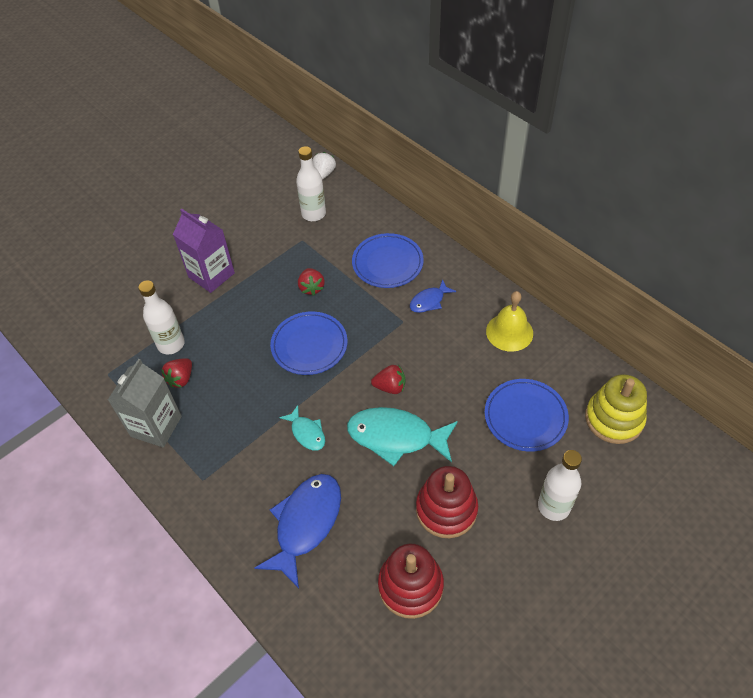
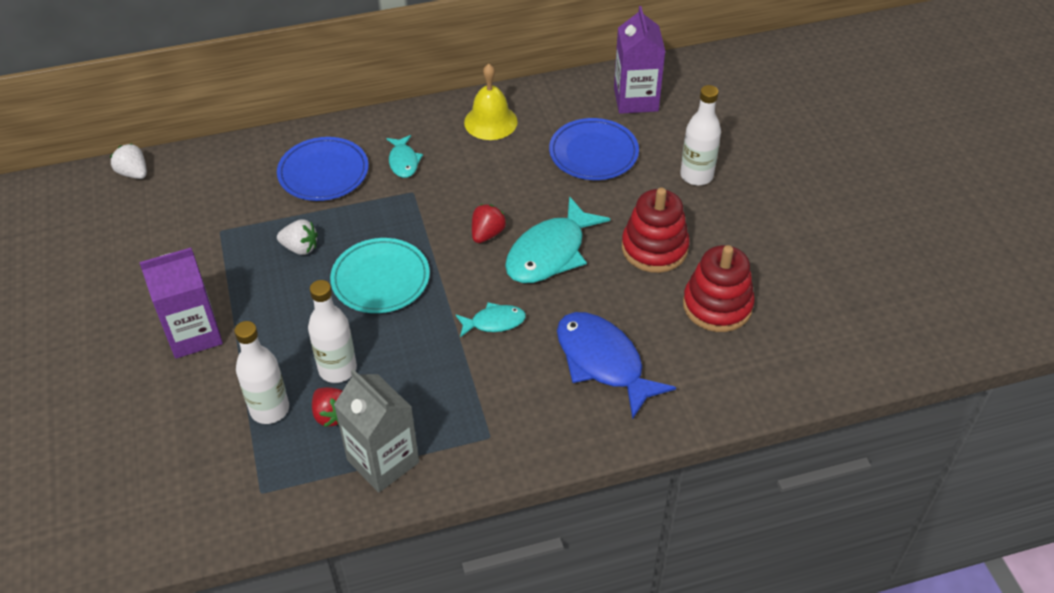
camera: 65 degrees left, 5 degrees down
(309, 345) = (380, 279): blue plate -> turquoise plate
(311, 288) = (300, 248): red strawberry -> white strawberry
(313, 214) = (189, 205): white bottle -> white bottle (337, 369)
(429, 301) = (403, 161): blue fish -> turquoise fish
(614, 419) = (636, 99): yellow stacking toy -> purple carton

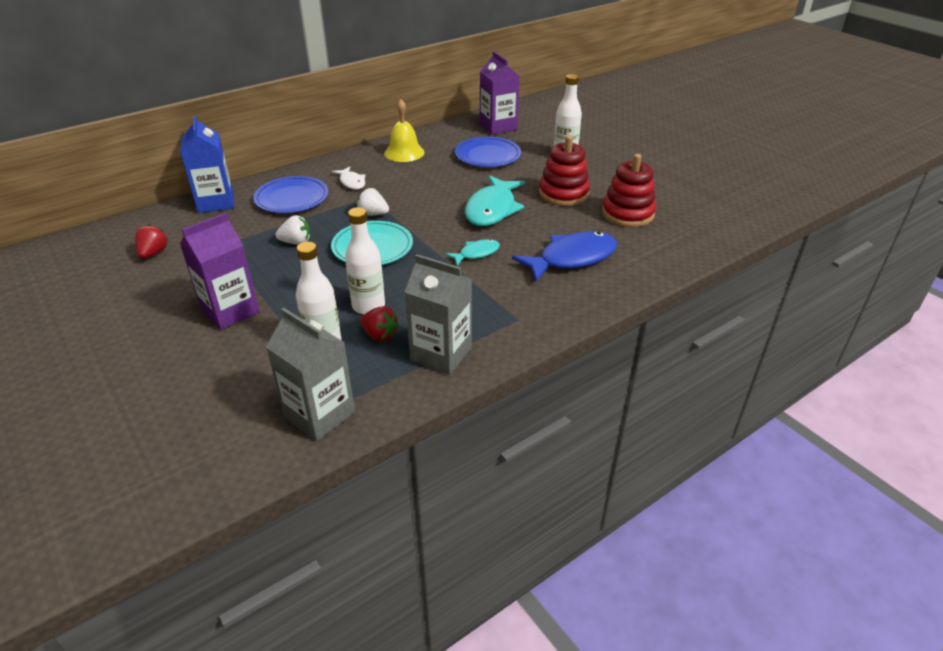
camera: 20 degrees left, 10 degrees down
(133, 173) = (128, 226): white strawberry -> white strawberry (373, 214)
(228, 502) = (319, 414): none -> grey carton
(237, 158) = (216, 202): none -> blue carton
(403, 161) = (352, 182): turquoise fish -> white fish
(487, 234) = (439, 208): red strawberry -> red strawberry (153, 253)
(603, 362) = (572, 258): blue fish -> blue fish turned 120 degrees clockwise

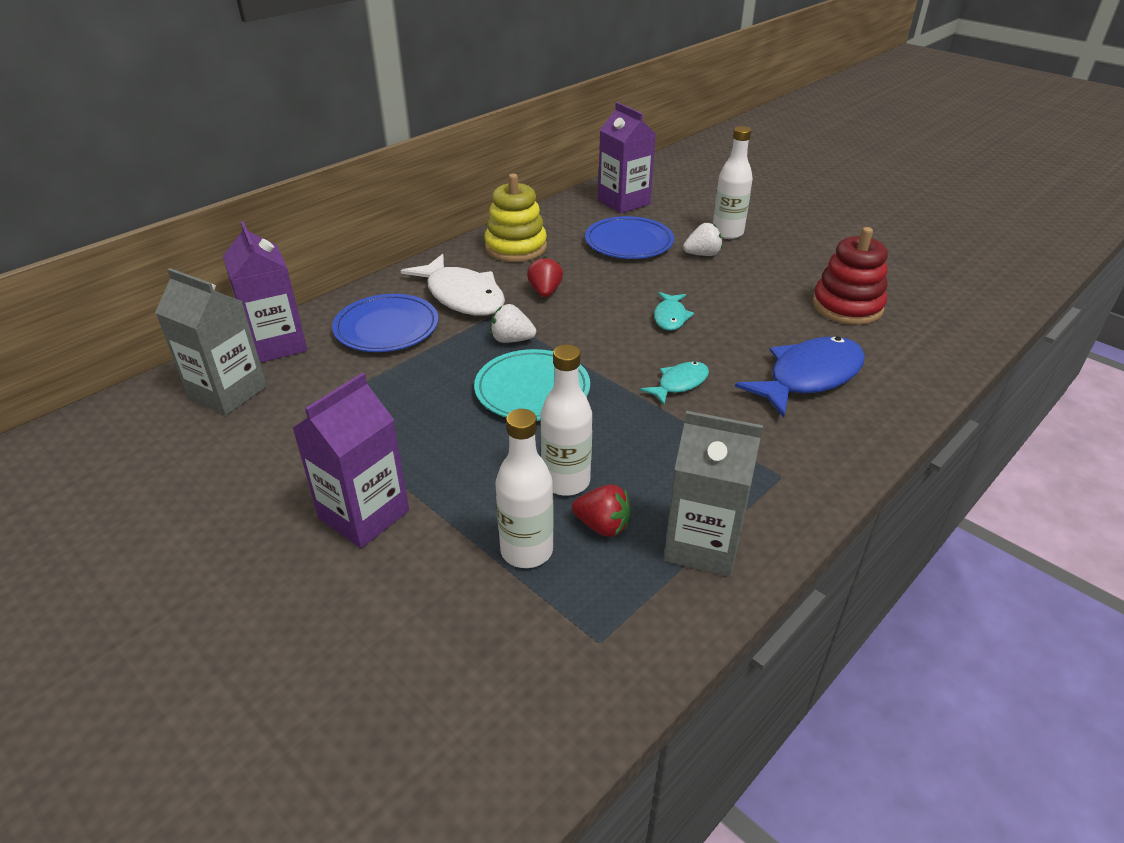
camera: 10 degrees left, 0 degrees up
(153, 253) = (210, 434): red strawberry -> red strawberry (545, 292)
(216, 202) = (277, 344): blue carton -> purple carton
(296, 242) = (420, 394): white strawberry -> white strawberry (702, 254)
(319, 414) = (570, 672): grey carton -> grey carton (228, 392)
(352, 182) = (462, 296): white fish -> white fish, size x1.92
(404, 152) = (516, 247): yellow bell -> yellow stacking toy
(492, 209) = (670, 317): turquoise fish -> turquoise fish, size x0.52
(563, 194) = (752, 286): red stacking toy -> none

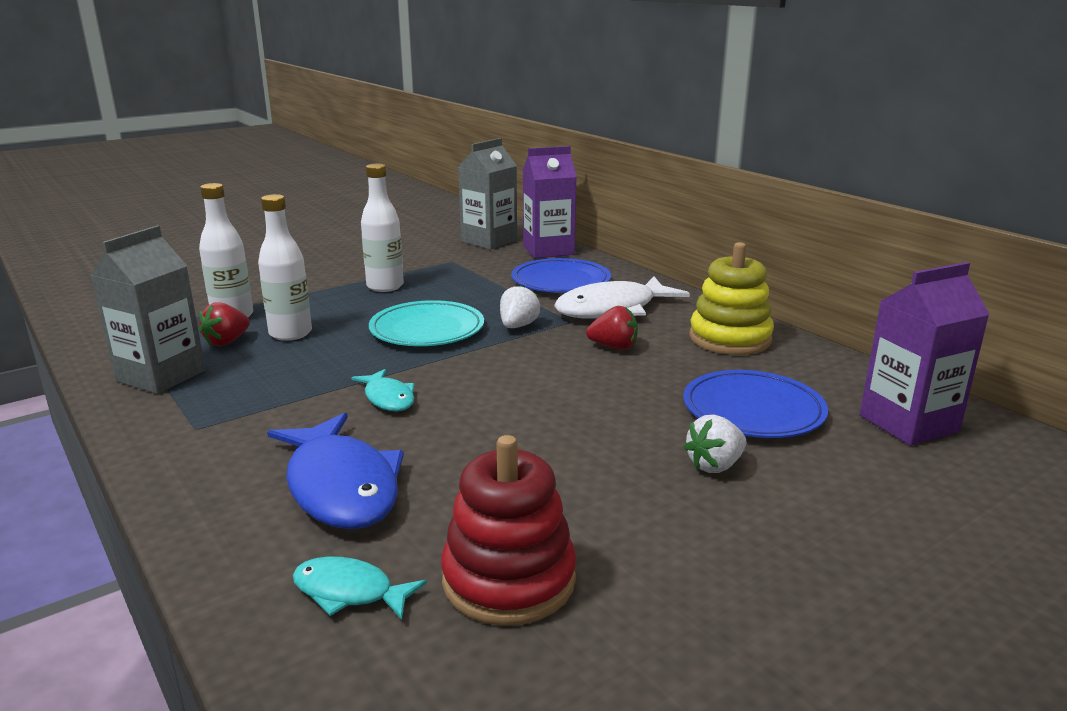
camera: 100 degrees right, 15 degrees down
(364, 515) = (320, 275): purple carton -> none
(670, 317) = (531, 412): turquoise fish -> turquoise fish (349, 592)
(702, 254) = (715, 465): white strawberry -> white strawberry turned 60 degrees clockwise
(727, 233) = (805, 506): white bottle -> white bottle (385, 286)

